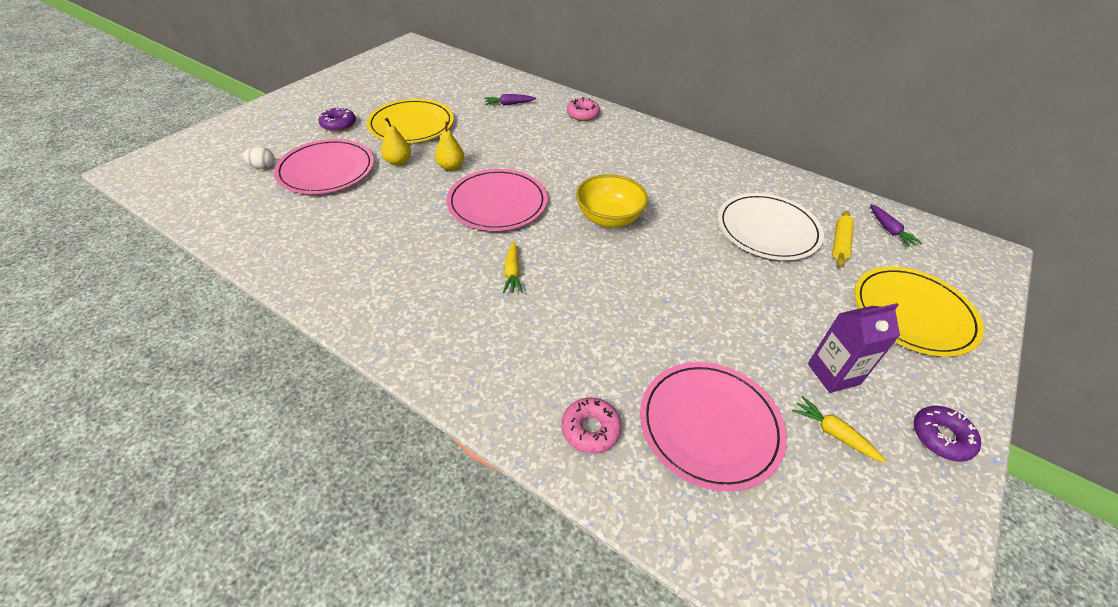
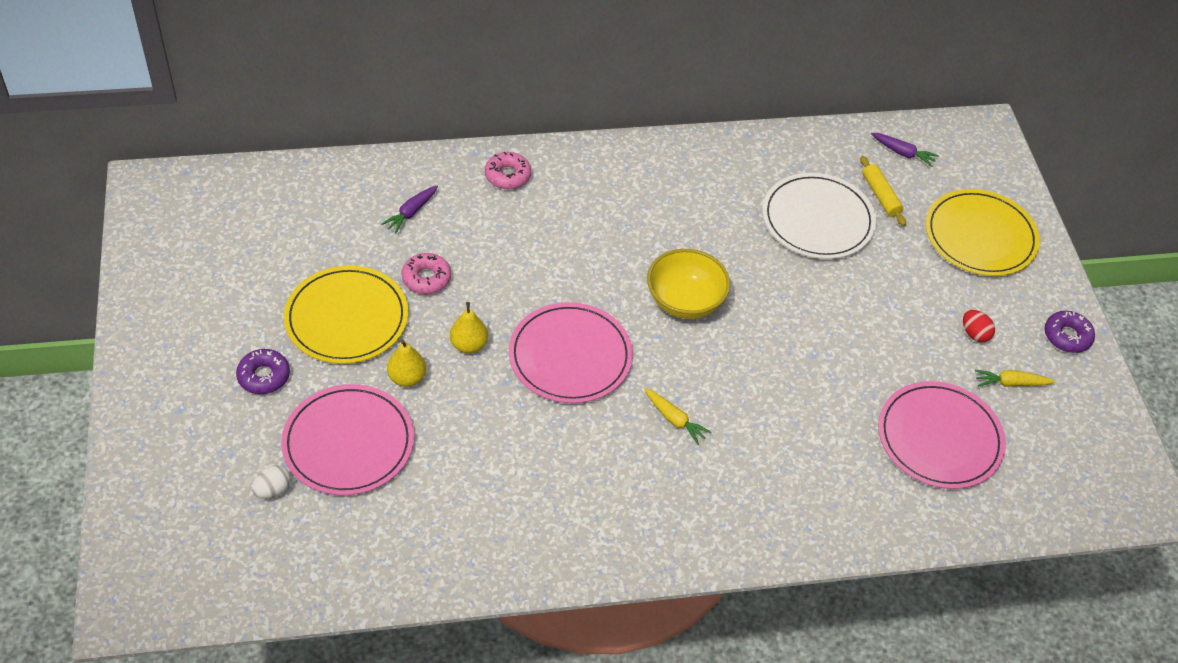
camera: 45 degrees left, 5 degrees up
(590, 429) = (875, 502): pink donut -> pink donut (426, 278)
(833, 374) = (974, 334): purple carton -> red egg

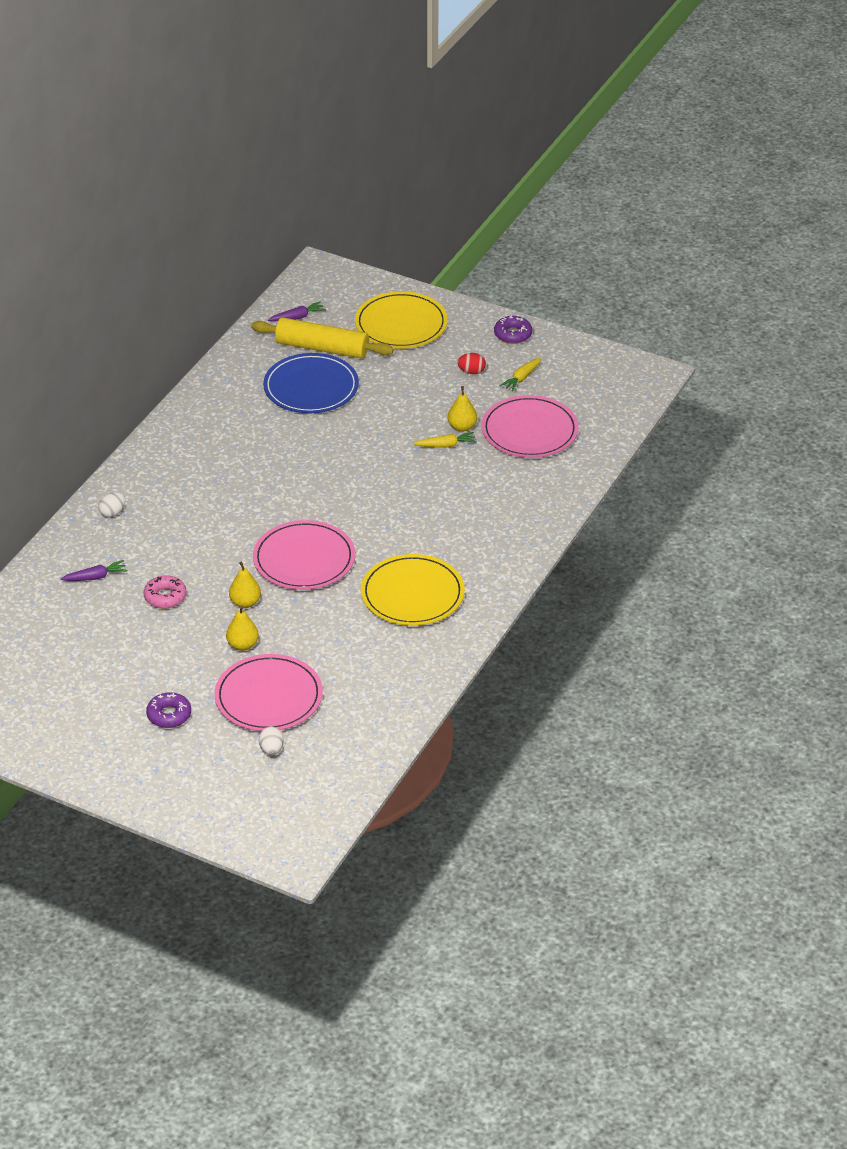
camera: 50 degrees left, 10 degrees down
(346, 318) = (159, 652): yellow plate -> yellow plate (412, 594)
(411, 212) = (95, 577): purple carrot -> purple carrot turned 90 degrees counterclockwise
(507, 176) = (112, 513): pink donut -> white egg
(674, 420) = (402, 537): yellow carrot -> yellow carrot (446, 445)
(685, 301) = (314, 484): yellow bowl -> none
(817, 219) = (311, 387): white plate -> blue plate
(880, 196) = (322, 348): yellow rolling pin -> yellow rolling pin, size x1.84
(885, 375) = (462, 427): none -> yellow pear

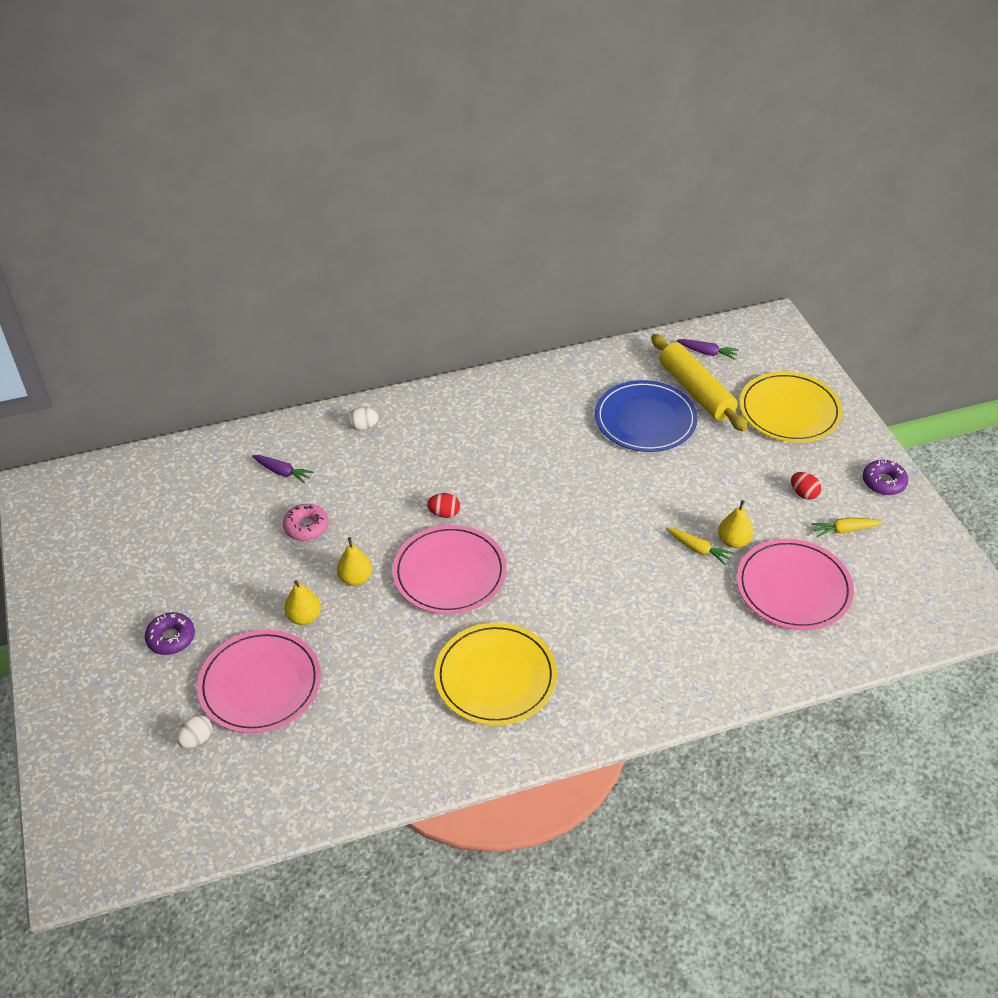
camera: 45 degrees right, 5 degrees up
(251, 528) = (444, 513): none -> red egg

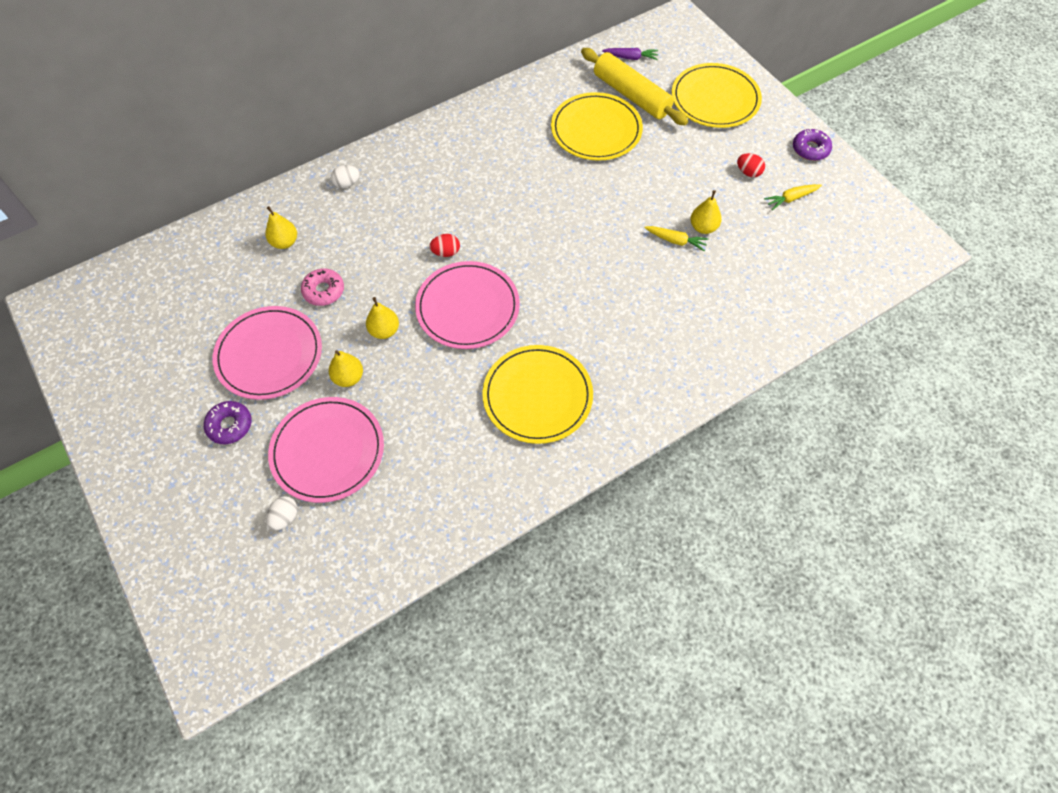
camera: 15 degrees left, 15 degrees up
(282, 472) = (285, 242): purple carrot -> yellow pear
(645, 419) = (596, 130): blue plate -> yellow plate
(793, 587) = (764, 259): pink plate -> pink plate (269, 355)

